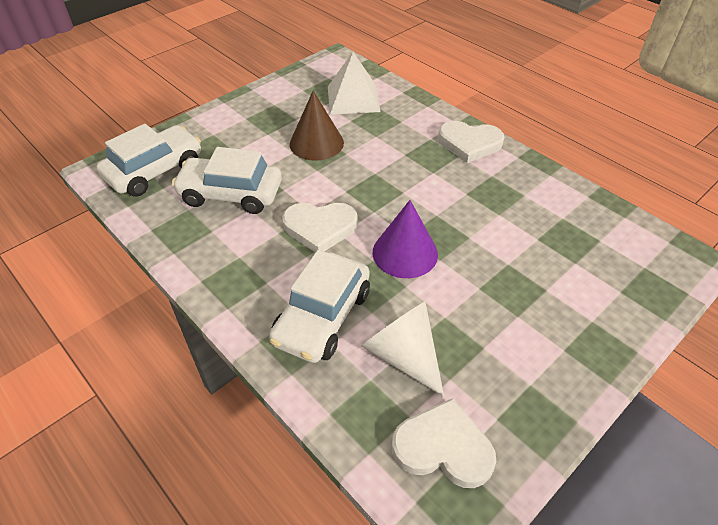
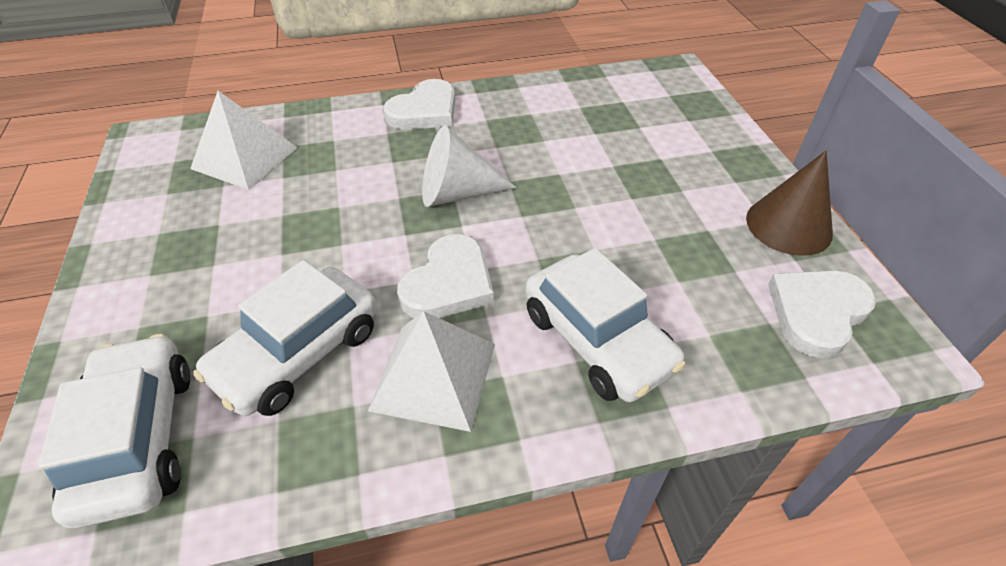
camera: 60 degrees left, 0 degrees up
(248, 253) = (433, 376): none -> white pyramid
(316, 143) = (290, 224): brown cone -> brown cone (788, 225)
(403, 355) = (690, 292): white cone -> white cone (457, 193)
(405, 253) = (546, 228): purple cone -> none

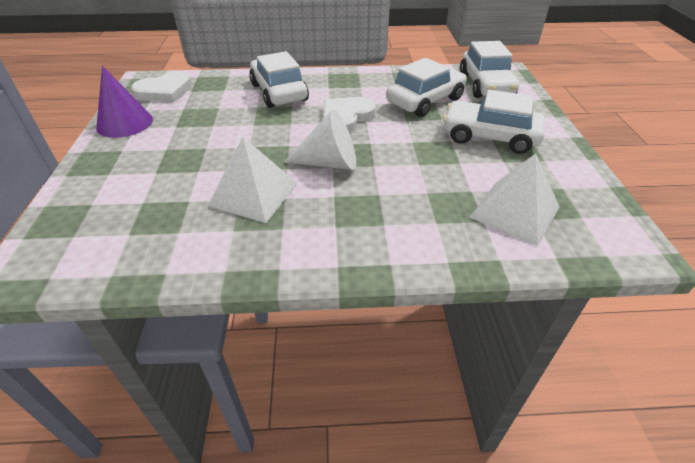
camera: 170 degrees left, 5 degrees down
(215, 267) = (489, 137): none -> white car
(424, 111) = (343, 246): white heart -> none
(433, 376) = (360, 89): white pyramid -> white pyramid (253, 194)
(788, 225) = (125, 123): brown cone -> purple cone

